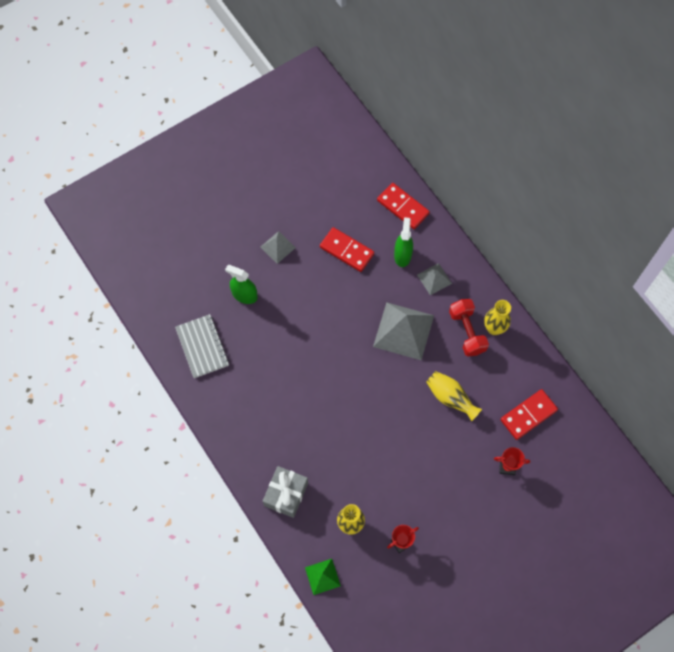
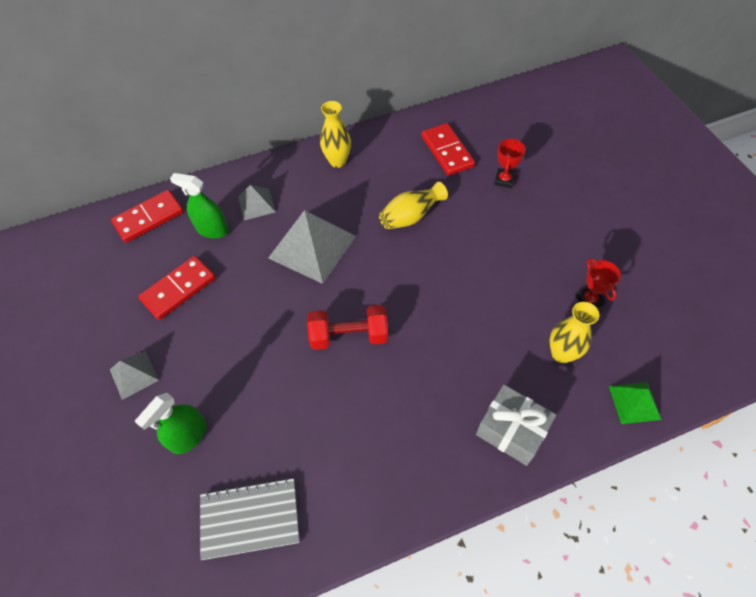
camera: 75 degrees left, 10 degrees down
(467, 332) = (334, 186): red dumbbell -> red dumbbell (349, 336)

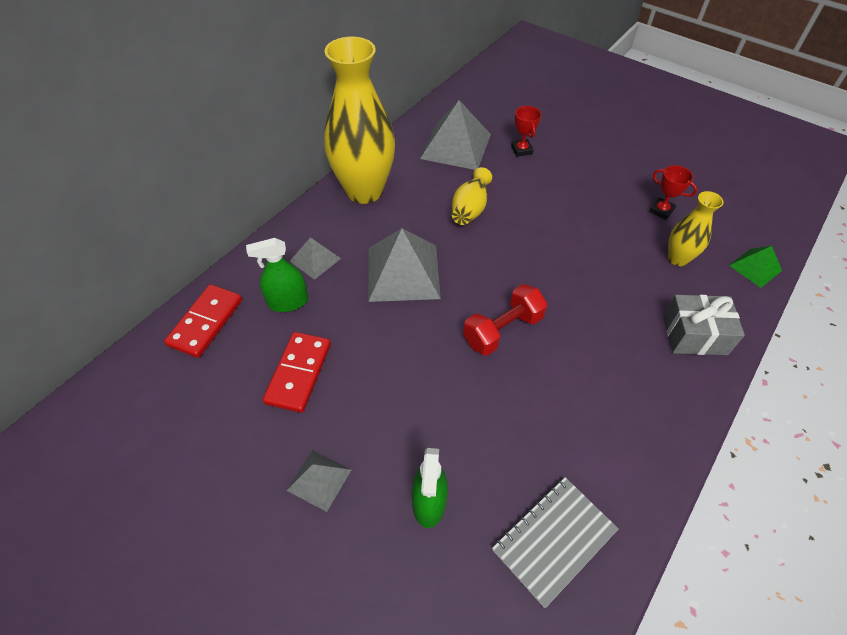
camera: 35 degrees left, 5 degrees down
(338, 161) = (364, 191): yellow vase -> yellow vase, size x2.03
(447, 151) = (455, 146): red domino -> grey pyramid

